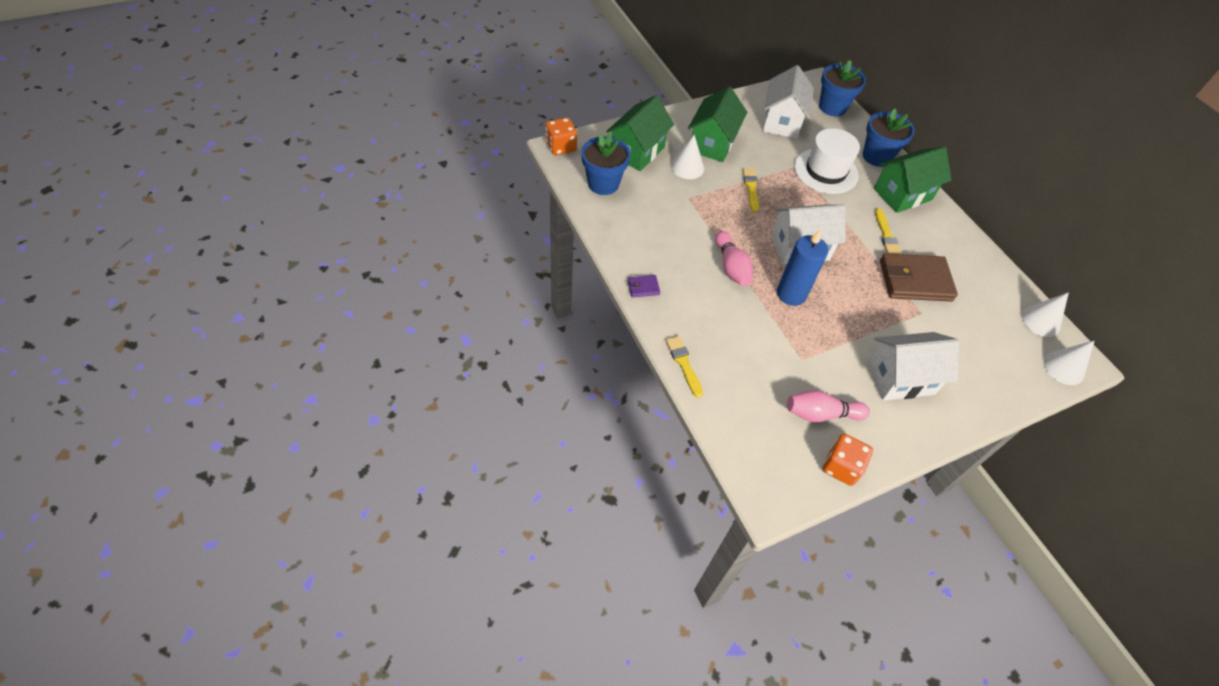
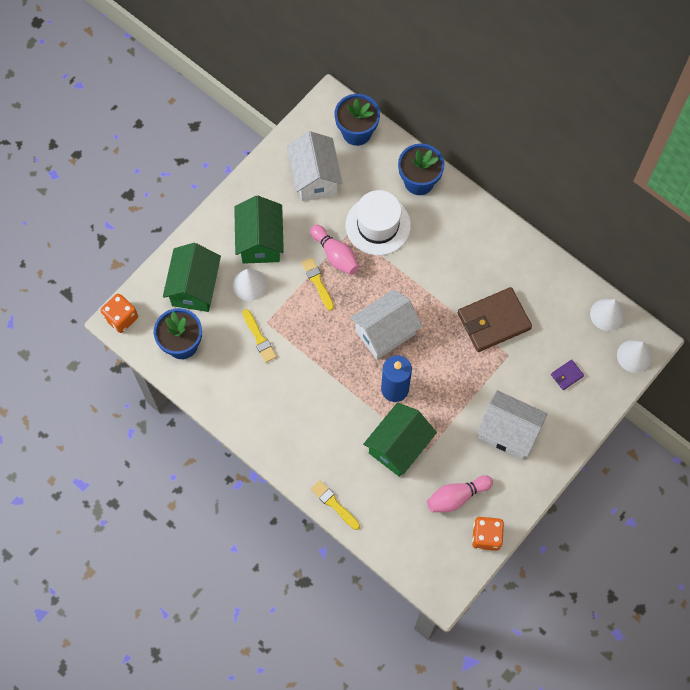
camera: 20 degrees left, 15 degrees up
(643, 287) = (269, 444): purple wallet -> purple wallet (567, 375)
(731, 267) = (334, 384): pink bowling pin -> pink bowling pin (335, 255)
(886, 235) = (455, 279): yellow brush -> yellow brush (259, 338)
(900, 378) = (508, 432): white house -> white house turned 60 degrees clockwise
(902, 194) = (456, 220): green house -> green house (399, 446)

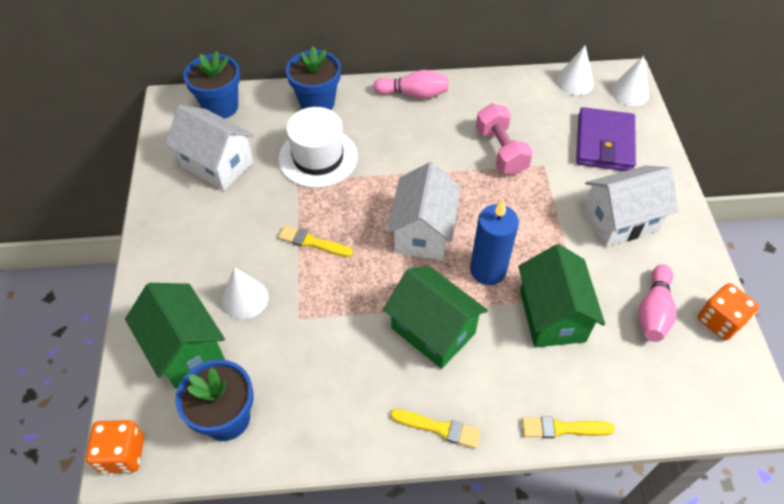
camera: 45 degrees left, 15 degrees down
(259, 338) = (307, 338): yellow brush -> yellow brush (439, 428)
(260, 241) = (216, 253): green house -> green house (433, 330)
(335, 255) = (304, 208): pink bowling pin -> pink bowling pin (413, 94)
(493, 321) = (501, 151): brown wallet -> pink dumbbell
(567, 375) = (604, 143): purple wallet -> purple wallet, size x2.31

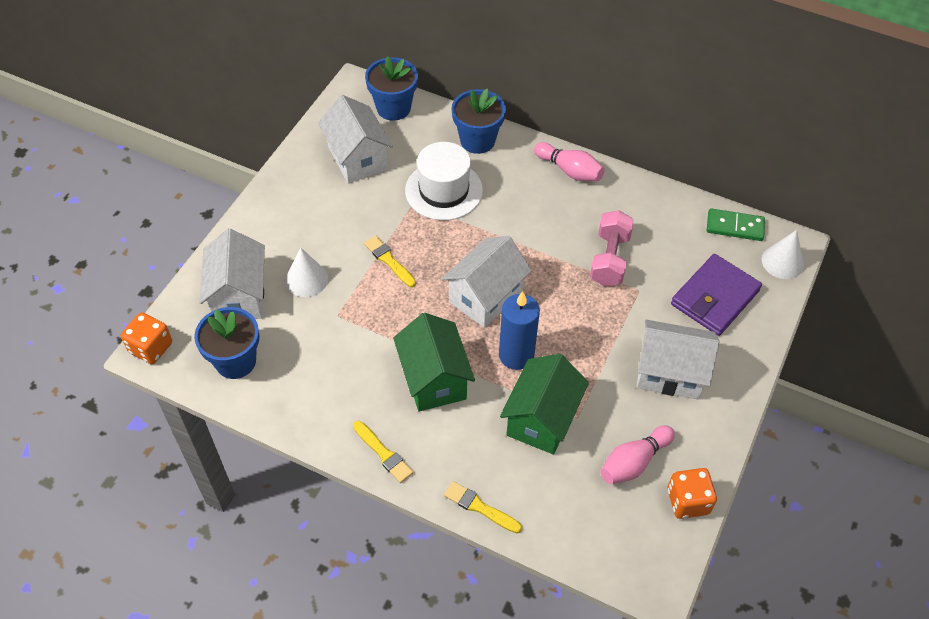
camera: 30 degrees right, 0 degrees up
(185, 349) = (239, 295): green house -> white house
(574, 82) = (735, 227): white cone -> green domino

